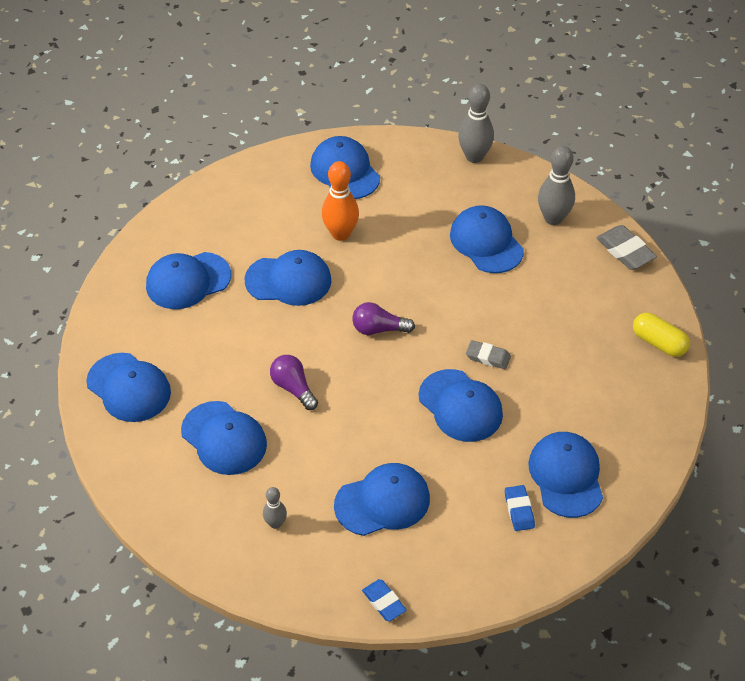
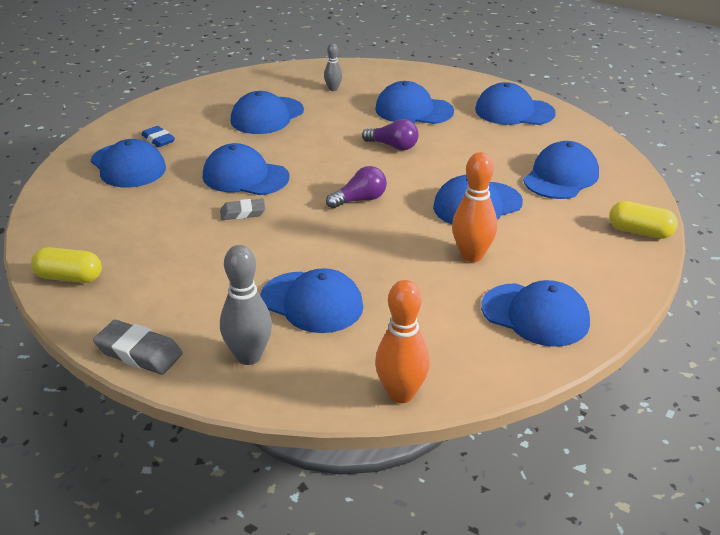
camera: 150 degrees right, 15 degrees down
(196, 202) = (640, 231): none -> yellow capsule
(384, 602) = (229, 81): blue eraser -> none
(474, 157) = (401, 394): grey bowling pin -> orange bowling pin

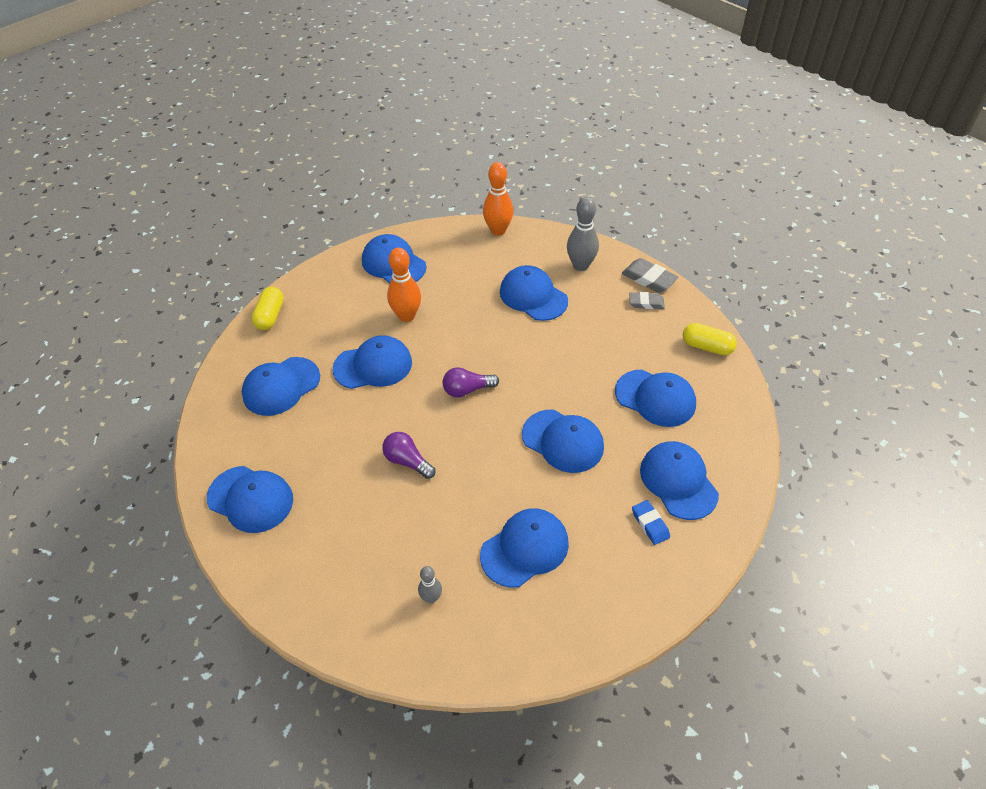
camera: 165 degrees left, 15 degrees up
(243, 213) = (570, 392): grey eraser -> grey eraser (646, 303)
(413, 110) = (356, 525): blue cap -> blue cap (655, 398)
(640, 231) = (270, 316): yellow capsule -> yellow capsule turned 60 degrees clockwise

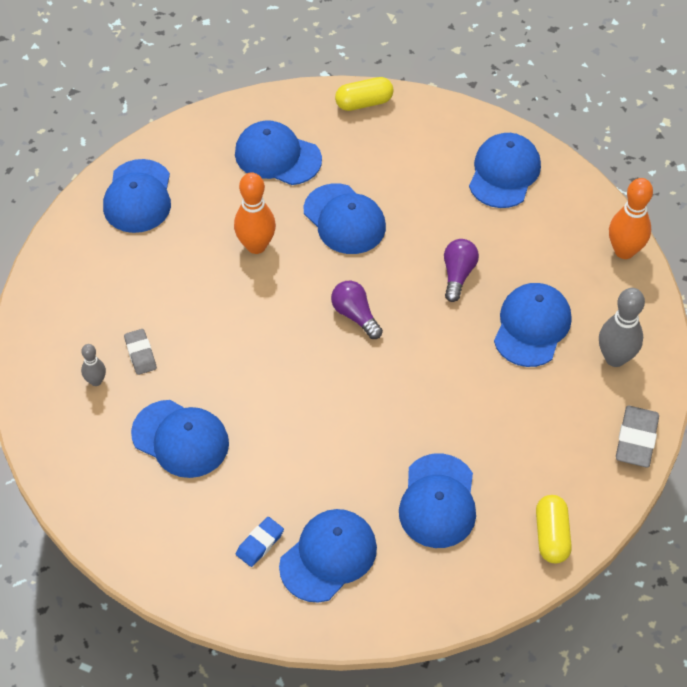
camera: 65 degrees right, 5 degrees up
(406, 316) = (431, 218): orange bowling pin -> orange bowling pin (256, 246)
(407, 461) = (237, 300): purple light bulb -> purple light bulb (458, 275)
(563, 441) = (330, 428): blue cap -> none
(646, 303) = (590, 448): grey eraser -> grey eraser (140, 354)

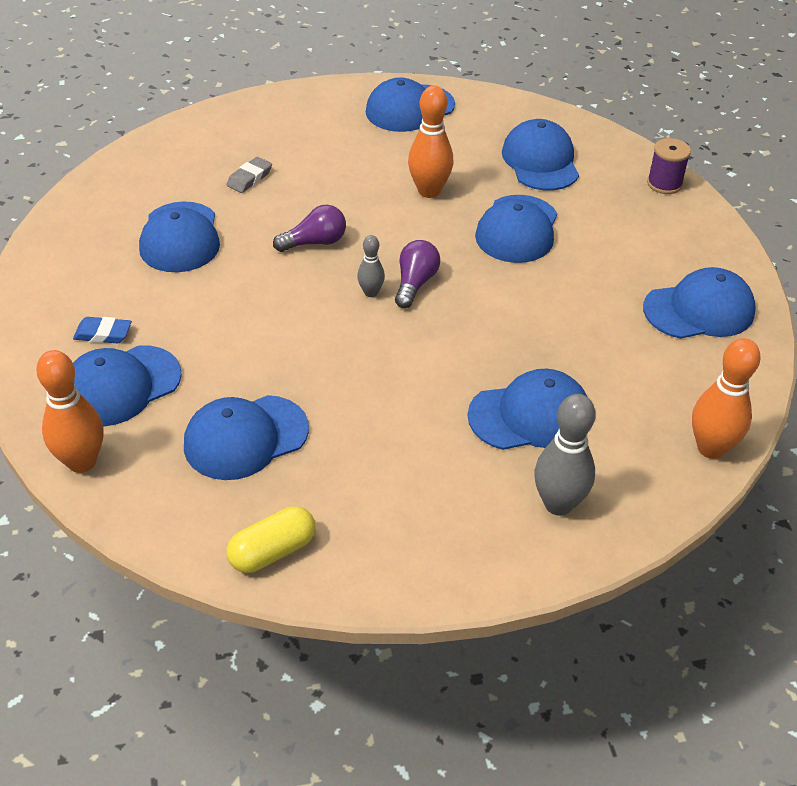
camera: 55 degrees right, 10 degrees down
(96, 381) = (200, 167): grey bowling pin -> grey bowling pin (371, 292)
(328, 556) = (121, 386): blue cap -> blue cap turned 135 degrees clockwise
(364, 103) = (664, 184): yellow capsule -> purple spool
(391, 615) = (82, 462): none -> orange bowling pin
(458, 275) = (536, 331): purple light bulb -> purple light bulb (315, 242)
(636, 439) = (465, 573): grey eraser -> none

